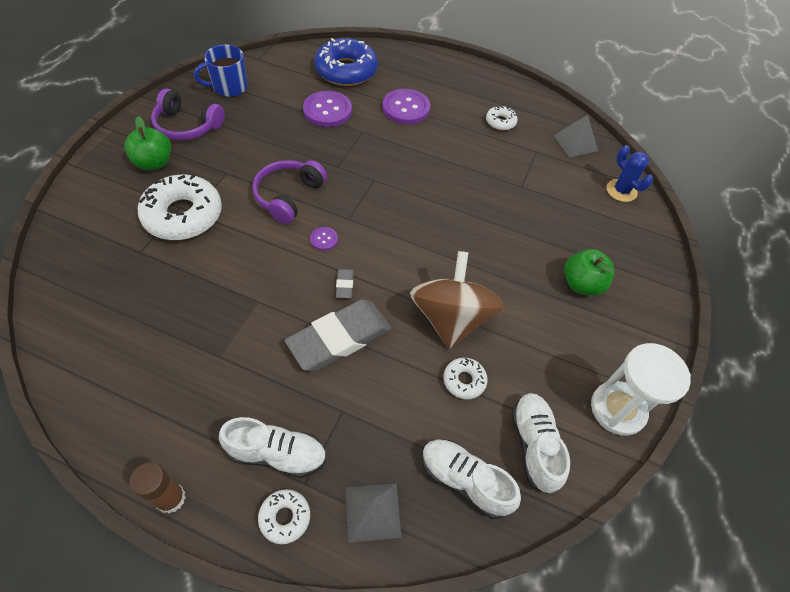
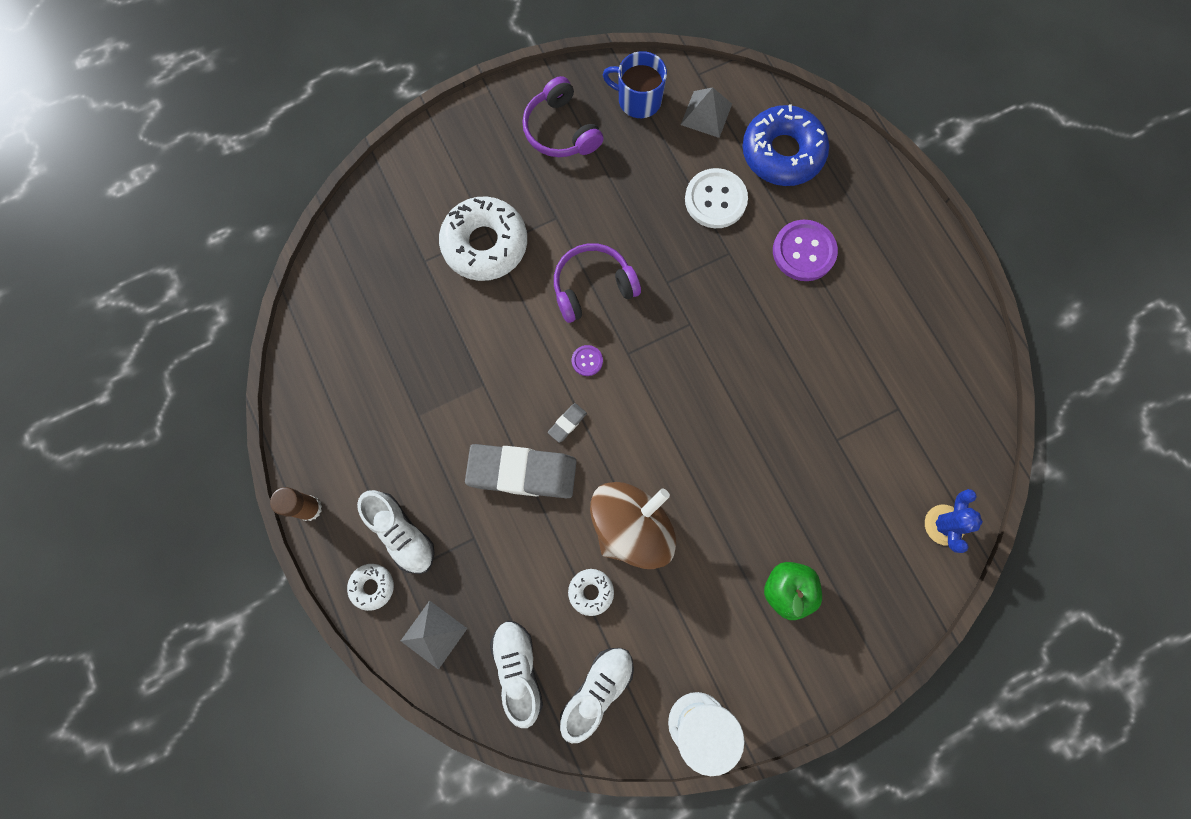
camera: 45 degrees right, 20 degrees up
(154, 163) = (500, 161): green apple -> none
(327, 110) = (715, 200): purple button -> white button
(500, 122) = (895, 342): white donut -> none
(575, 143) = (956, 429): grey pyramid -> grey pyramid (706, 114)

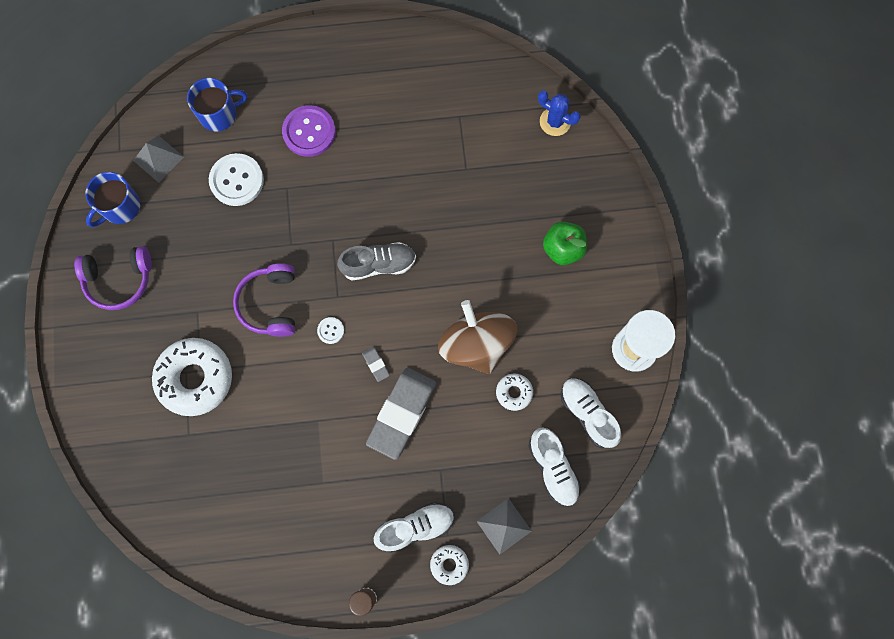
camera: 70 degrees left, 0 degrees up
(518, 670) = (553, 468): white shoe -> white shoe turned 120 degrees counterclockwise
(587, 361) = (330, 330): purple button -> white button
(682, 384) = (378, 264): none -> grey shoe
(782, 153) = (219, 114): blue donut -> blue mug

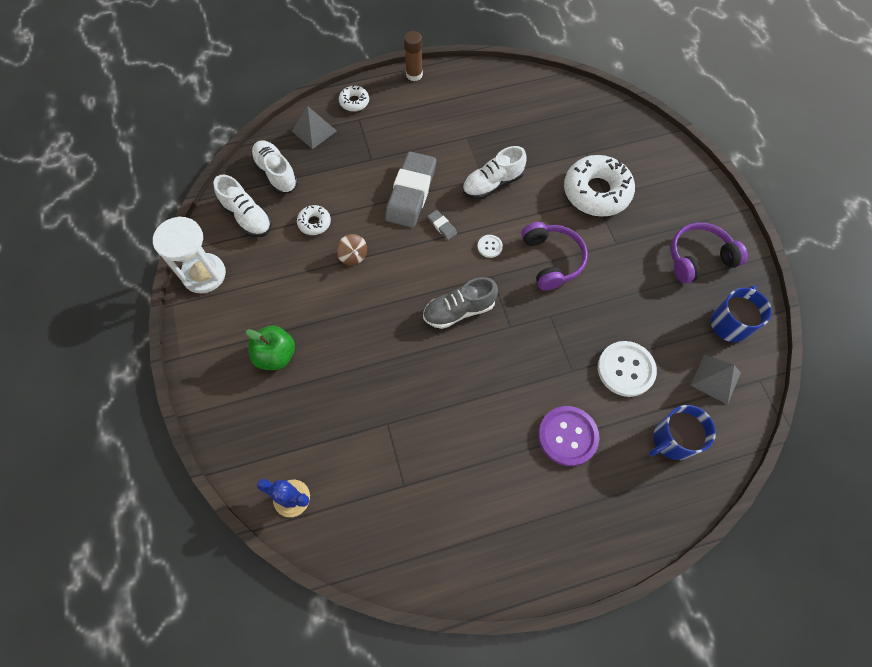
camera: 170 degrees right, 10 degrees down
(415, 527) = (385, 120): white shoe -> white shoe (492, 184)
(476, 344) = (353, 256): brown spinning top -> brown spinning top, size x0.42

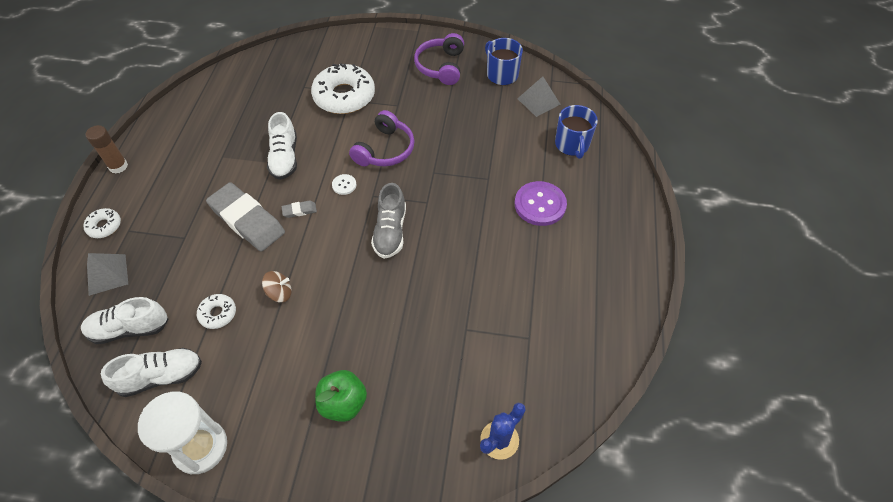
camera: 65 degrees left, 10 degrees down
(552, 260) = (385, 150): purple headphones -> purple headphones turned 105 degrees clockwise
(626, 369) = (504, 146): white button -> none

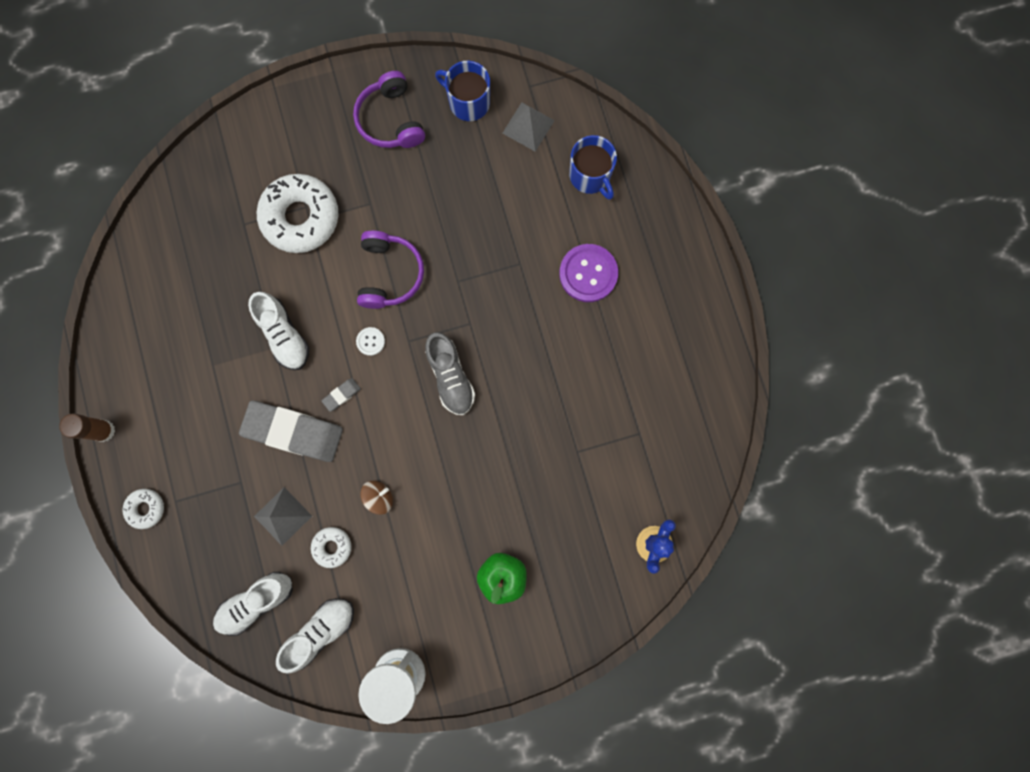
camera: 25 degrees left, 25 degrees up
(107, 274) = (191, 559): grey pyramid -> grey pyramid (283, 516)

